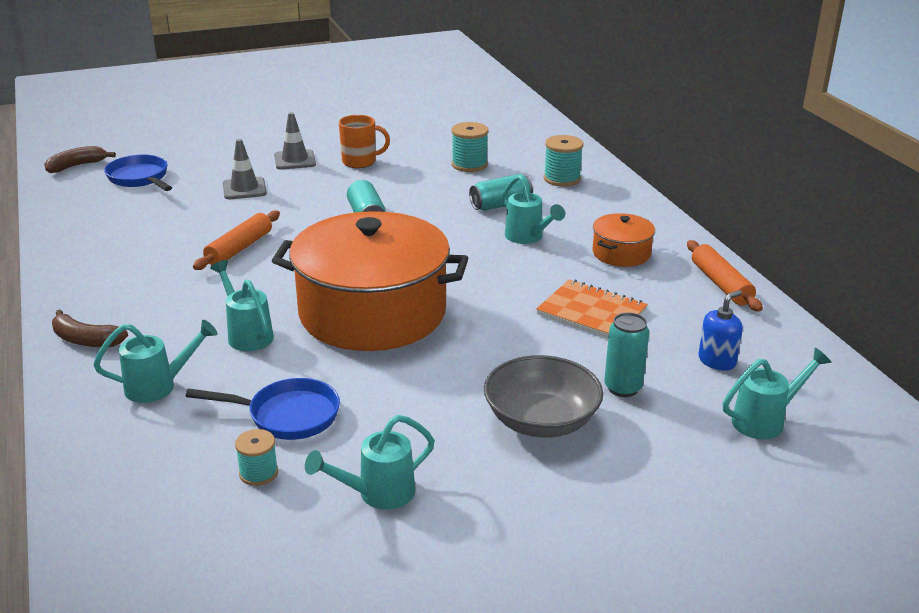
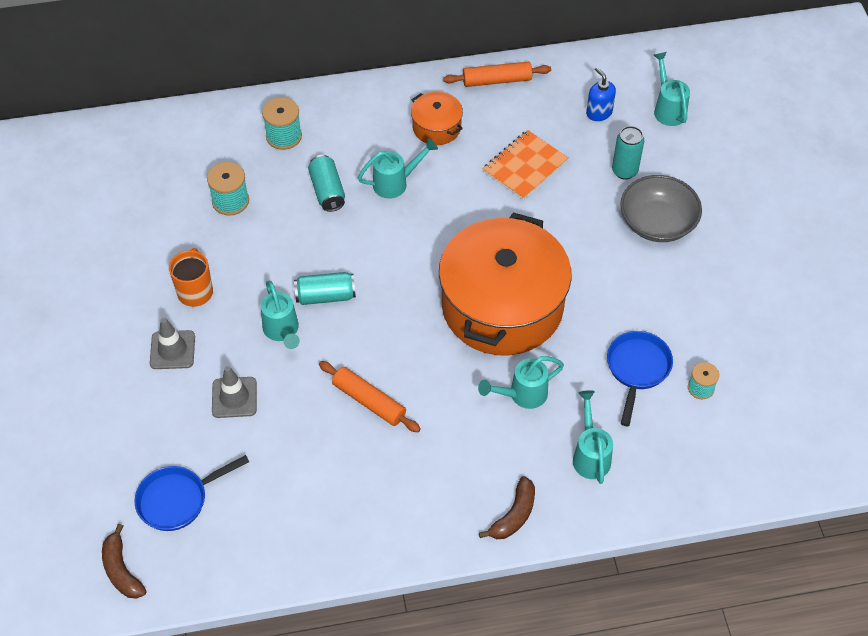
camera: 80 degrees left, 25 degrees up
(377, 494) = (726, 322): turquoise watering can -> turquoise watering can (282, 331)

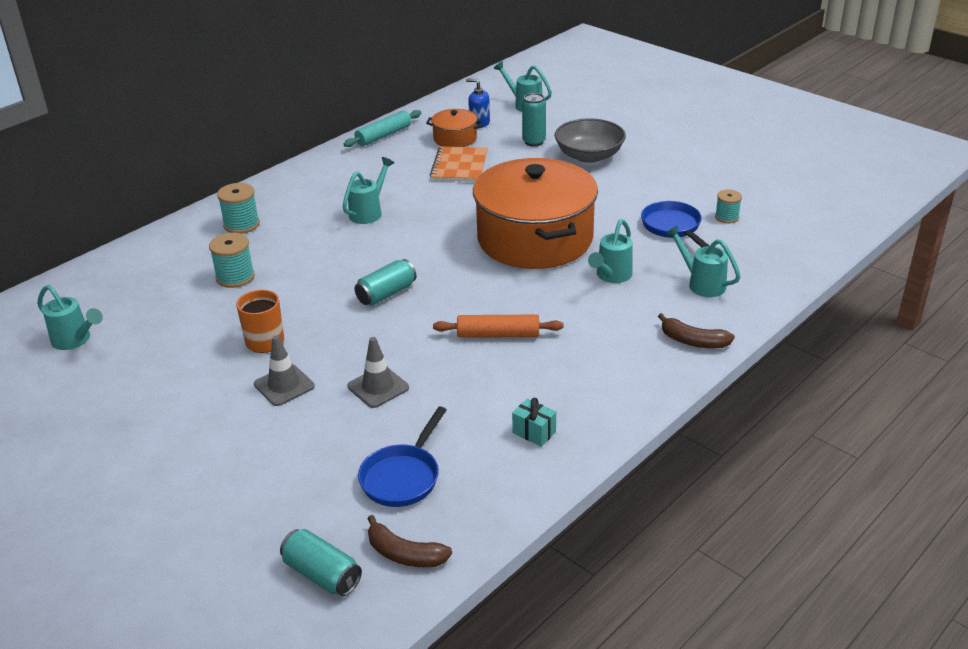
camera: 35 degrees left, 20 degrees down
(282, 331) = (374, 329): turquoise watering can -> turquoise watering can (75, 341)
(302, 523) = (534, 432): none -> turquoise gift
(327, 191) = (316, 238): turquoise can -> turquoise can (322, 574)
(436, 127) = (366, 173): orange pot -> orange pot (455, 139)
(497, 80) = (384, 135): orange rolling pin -> turquoise rolling pin
(514, 515) = (693, 341): brown banana -> brown banana turned 120 degrees clockwise

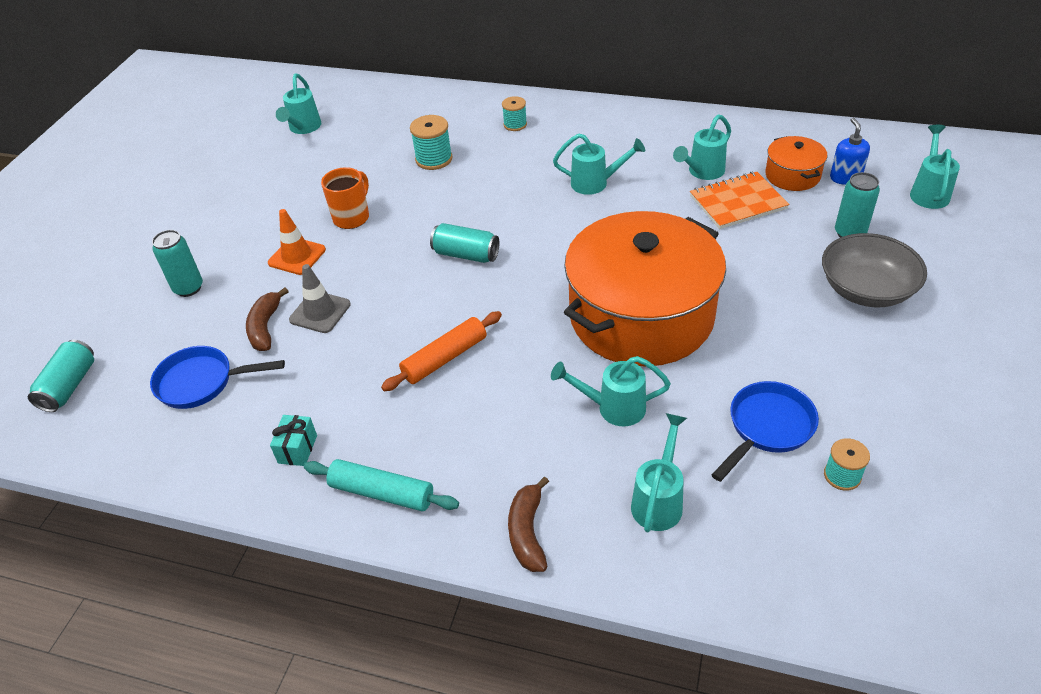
camera: 65 degrees right, 10 degrees up
(241, 224) = (515, 124): turquoise spool -> turquoise spool, size x0.66
(254, 465) = (188, 288): none -> turquoise can
(284, 385) = (297, 256): grey traffic cone -> orange traffic cone
(384, 135) = (748, 129): turquoise rolling pin -> turquoise rolling pin (382, 492)
(404, 554) = (103, 426): brown banana -> brown banana (265, 327)
(410, 168) = (702, 172): none -> turquoise watering can
(498, 334) = (445, 358): orange rolling pin -> orange rolling pin turned 75 degrees clockwise

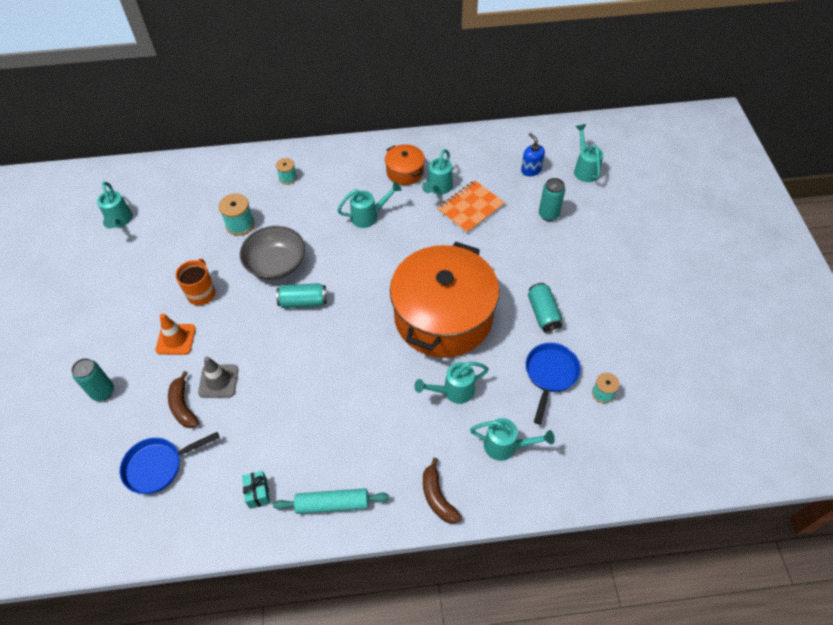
camera: 25 degrees left, 10 degrees up
(69, 386) = (53, 504): turquoise can -> turquoise can (543, 313)
(445, 358) = (327, 390): orange rolling pin -> none
(659, 499) = (506, 446): turquoise watering can -> turquoise watering can turned 105 degrees clockwise
(792, 175) = (497, 176): orange pot -> orange pot (405, 172)
(866, 290) = (572, 256): grey bowl -> grey bowl (276, 264)

